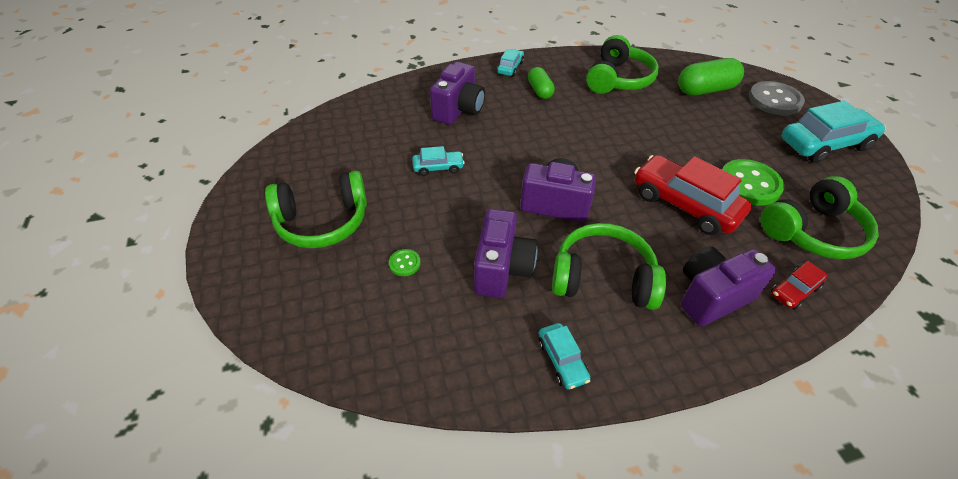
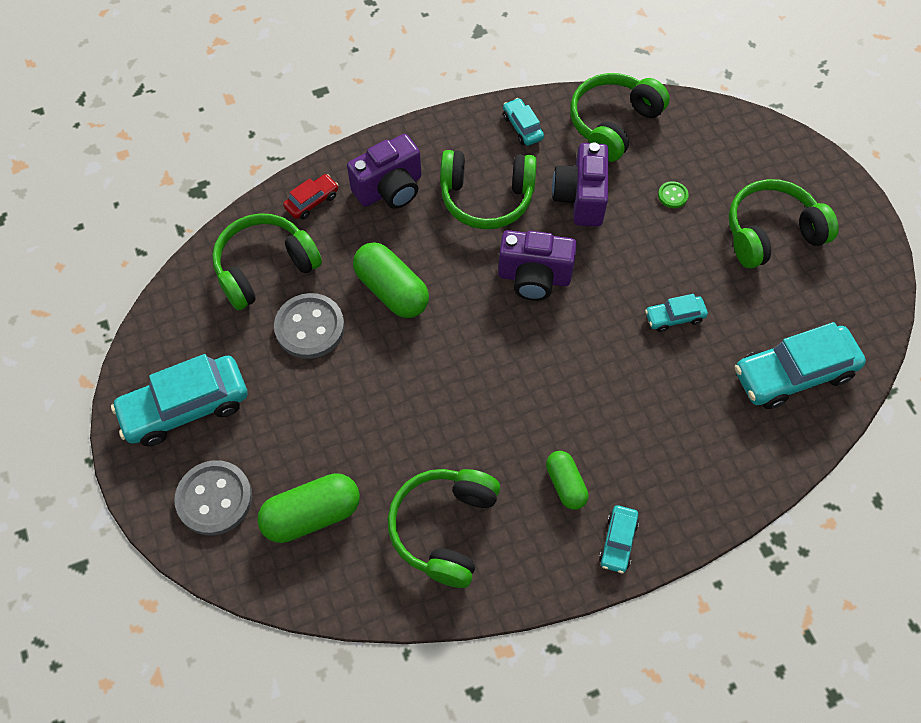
camera: 175 degrees right, 15 degrees up
(360, 129) = (793, 374): none -> turquoise car
(447, 354) = (613, 123): none -> green headphones
(458, 110) = (675, 426): purple camera -> none
(684, 204) = (392, 290): red car -> green capsule
(749, 184) = (310, 327): green button -> grey button

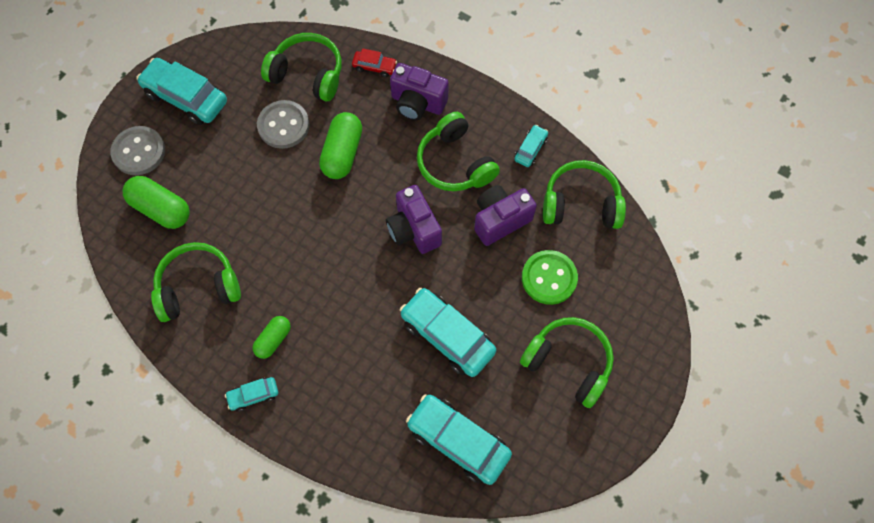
camera: 55 degrees right, 5 degrees up
(672, 195) = (549, 278): green button -> green button, size x2.18
(674, 317) = (447, 336): turquoise car -> turquoise car, size x2.03

